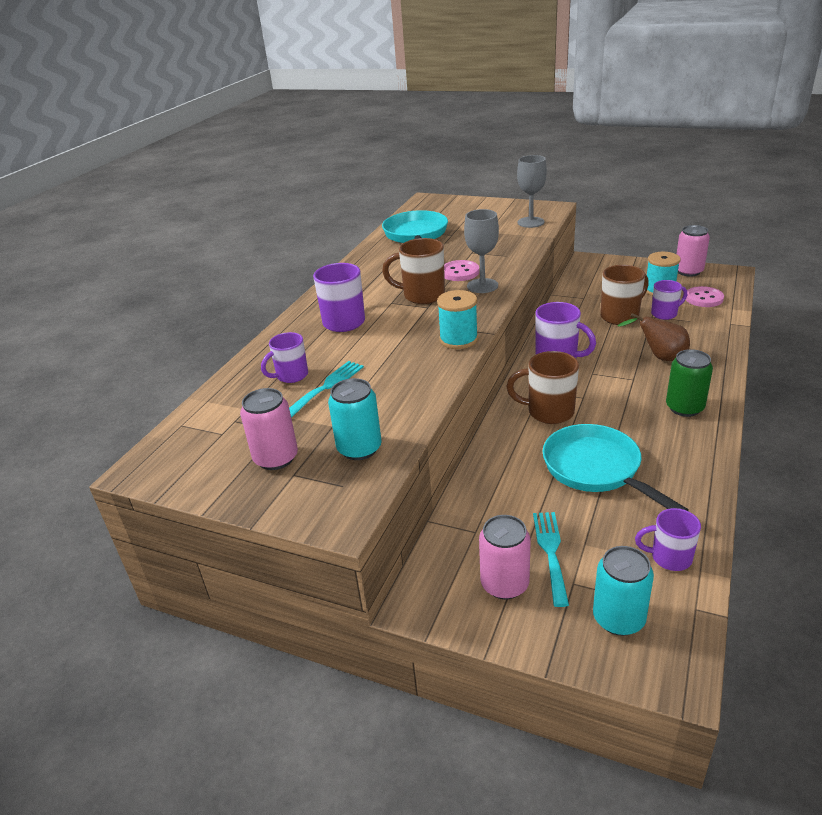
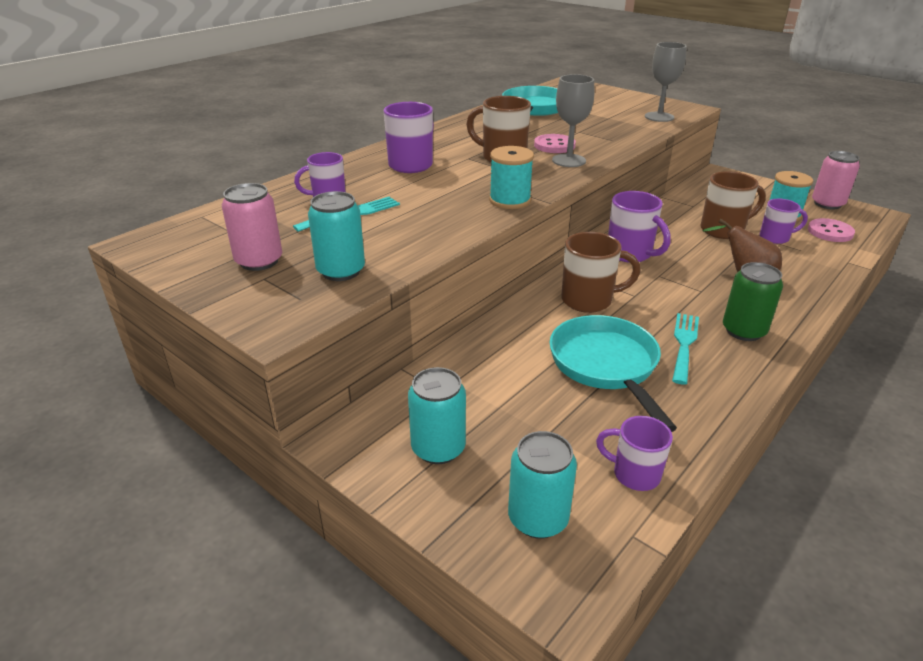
camera: 15 degrees right, 0 degrees up
(504, 584) = (438, 448): pink can -> turquoise can
(548, 412) = (589, 300): brown mug -> brown mug turned 150 degrees clockwise
(550, 552) = (506, 431): turquoise fork -> turquoise fork (684, 344)

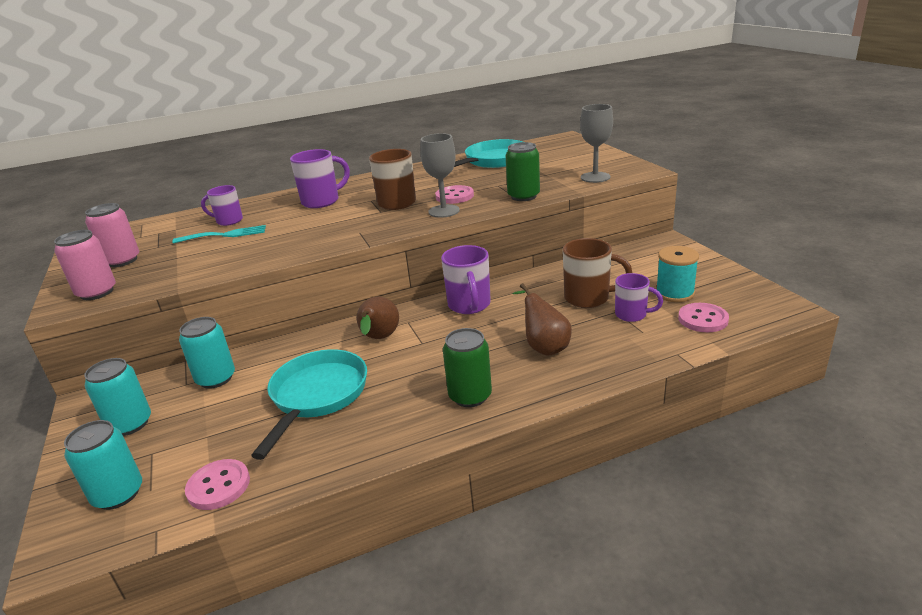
camera: 30 degrees right, 5 degrees down
(341, 271) = (153, 276): turquoise can -> turquoise can (216, 378)
(510, 200) = (342, 240): turquoise spool -> none
(589, 300) = (379, 339): brown mug -> brown pear
(623, 139) = (523, 196): none -> green can
(634, 474) = (218, 486): purple mug -> pink button
(684, 344) = (402, 394): turquoise fork -> none
(827, 204) = (745, 289): pink can -> pink can (97, 292)

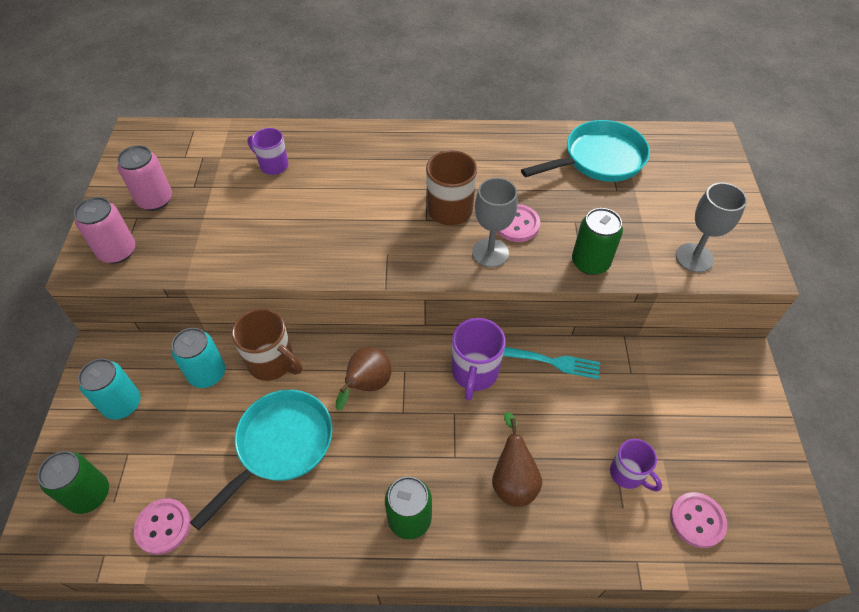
camera: 20 degrees right, 25 degrees up
(118, 494) = (89, 494): turquoise can -> green can
(225, 235) = (260, 194): turquoise fork -> turquoise fork (554, 362)
(322, 201) = (377, 167): purple mug -> none
(589, 298) = (599, 422): brown mug -> brown mug (272, 363)
(674, 293) = (694, 460): turquoise spool -> none

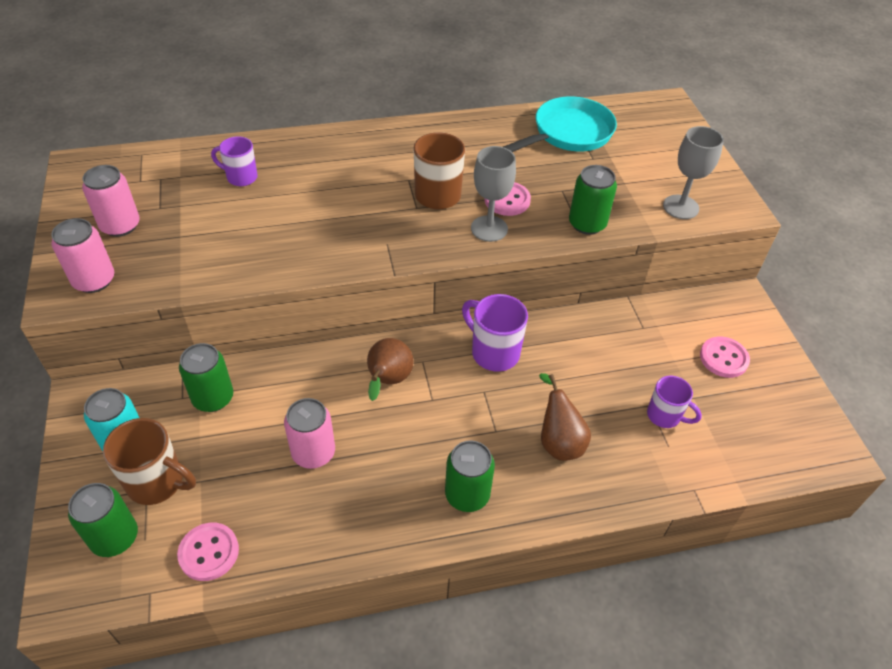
camera: 15 degrees left, 5 degrees down
(207, 374) = (213, 398): turquoise can -> green can
(272, 363) = (281, 376): brown mug -> brown mug (157, 482)
(280, 446) = (313, 453): turquoise pan -> pink can
(474, 373) = (493, 352): purple mug -> purple mug turned 135 degrees clockwise
(554, 362) = (568, 329): turquoise fork -> none
(697, 520) = (738, 444): pink button -> pink button (723, 358)

